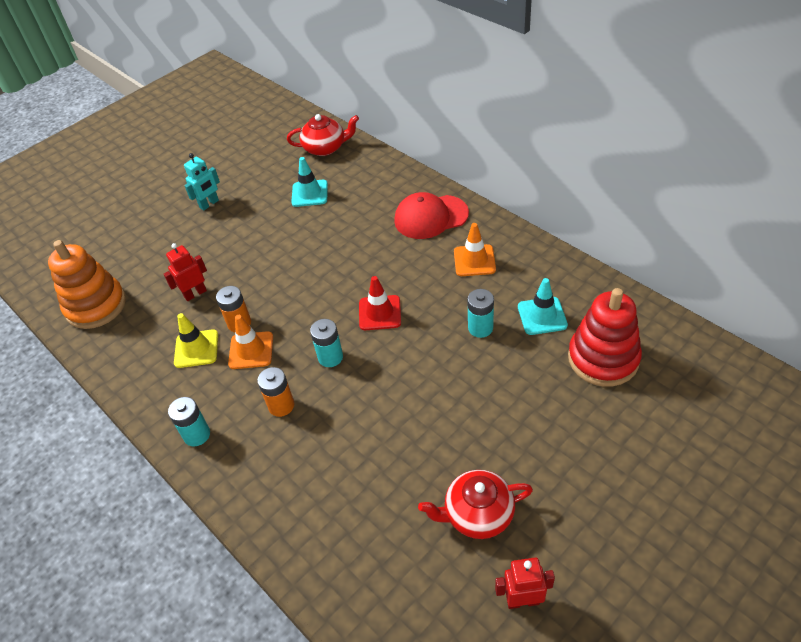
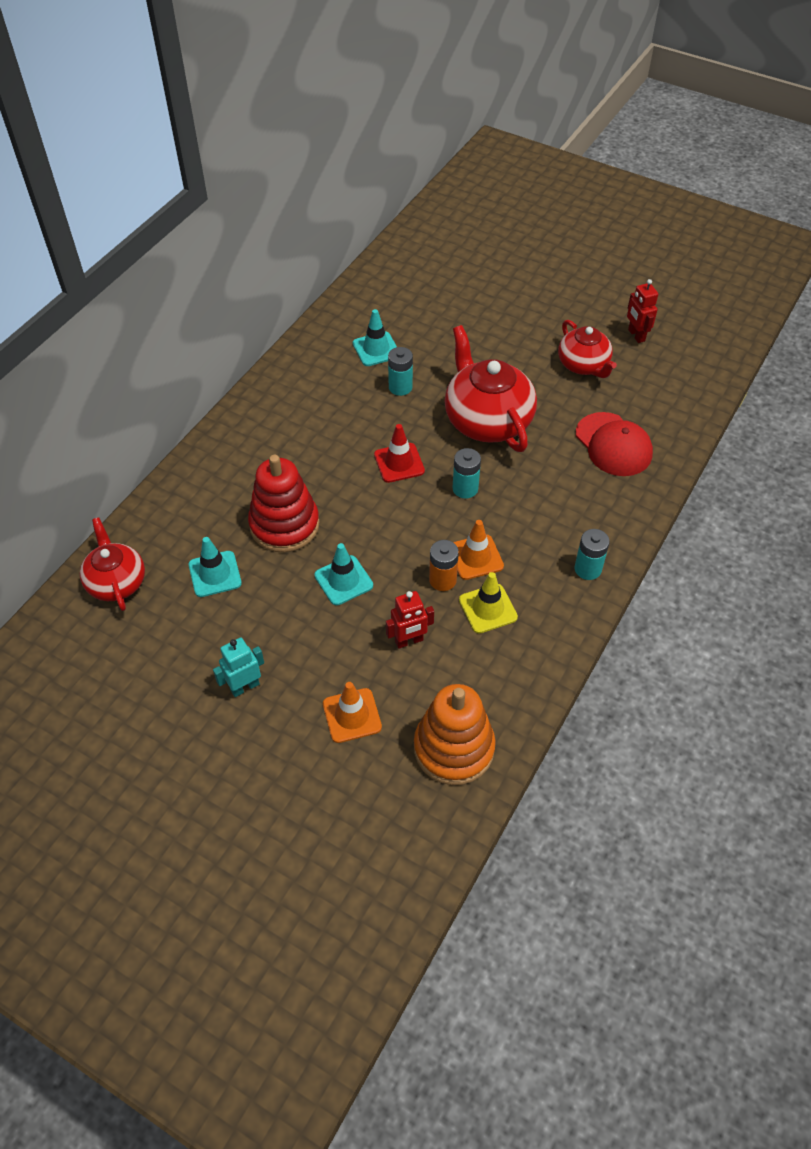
camera: 110 degrees left, 5 degrees up
(195, 293) = (409, 641): red robot -> red robot turned 60 degrees counterclockwise
(209, 204) = (244, 686): turquoise robot -> turquoise robot turned 60 degrees counterclockwise
(269, 262) = (343, 580): none -> turquoise traffic cone
(281, 405) = (532, 512): orange battery -> none
(414, 393) = (487, 420): none -> red teapot
(431, 217) = (249, 448): red cap -> red cap (613, 444)
(474, 260) = (312, 403): orange traffic cone -> orange traffic cone (352, 715)
(603, 358) = (415, 310): red stacking toy -> red stacking toy (284, 525)

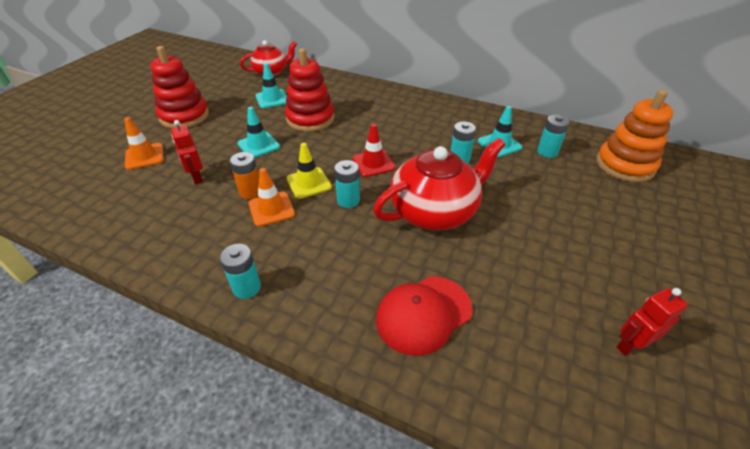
camera: 85 degrees right, 10 degrees down
(244, 686) = (184, 116): turquoise robot -> red stacking toy
(396, 315) = (547, 152): none -> turquoise battery
(454, 748) = (93, 204): orange stacking toy -> orange stacking toy (625, 165)
(488, 608) = (216, 218): yellow traffic cone -> yellow traffic cone (308, 183)
(583, 365) = (545, 287): red teapot -> none

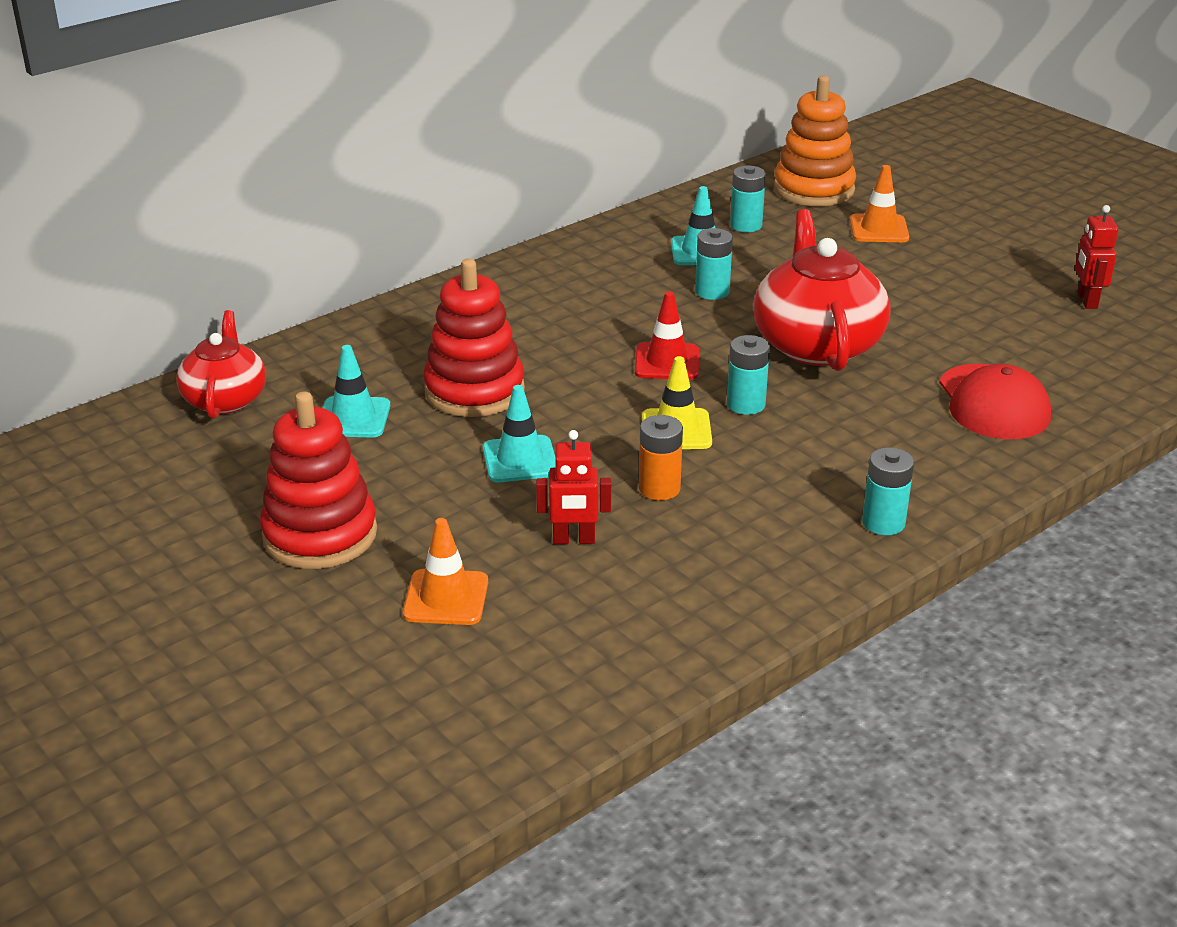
camera: 65 degrees left, 10 degrees down
(271, 209) = (721, 475): orange traffic cone -> orange traffic cone (879, 229)

